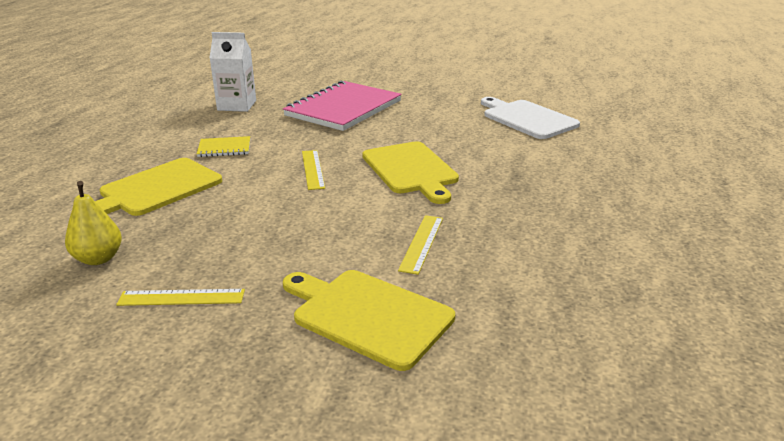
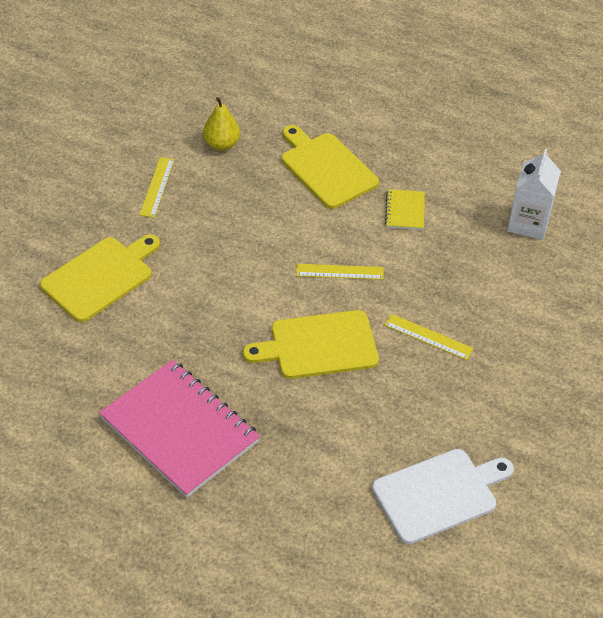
camera: 100 degrees right, 20 degrees up
(343, 108) = (504, 316): pink notebook -> pink notebook (179, 430)
(422, 243) = (180, 325): yellow ruler -> yellow ruler (428, 337)

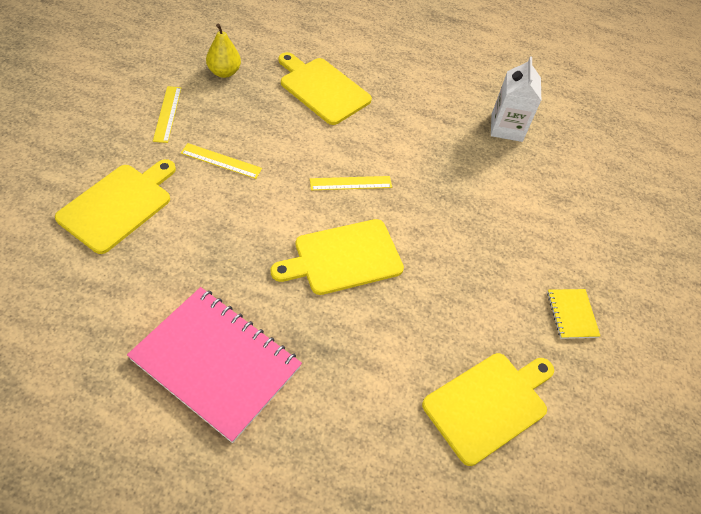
camera: 15 degrees left, 5 degrees up
(405, 211) = (398, 123): yellow notebook -> yellow notebook (571, 314)
(428, 337) = (444, 240): yellow ruler -> yellow ruler (221, 161)
(439, 494) = (489, 404): white cutting board -> yellow cutting board

